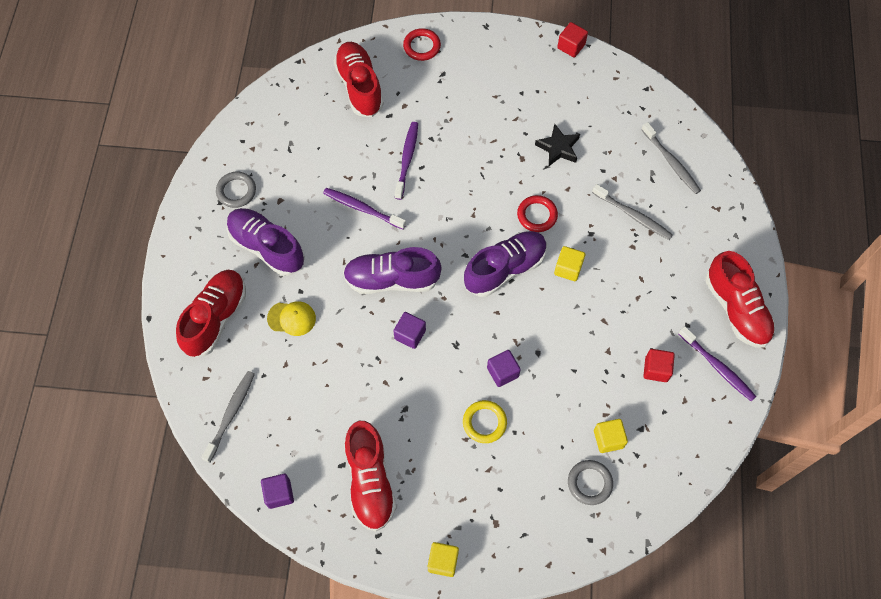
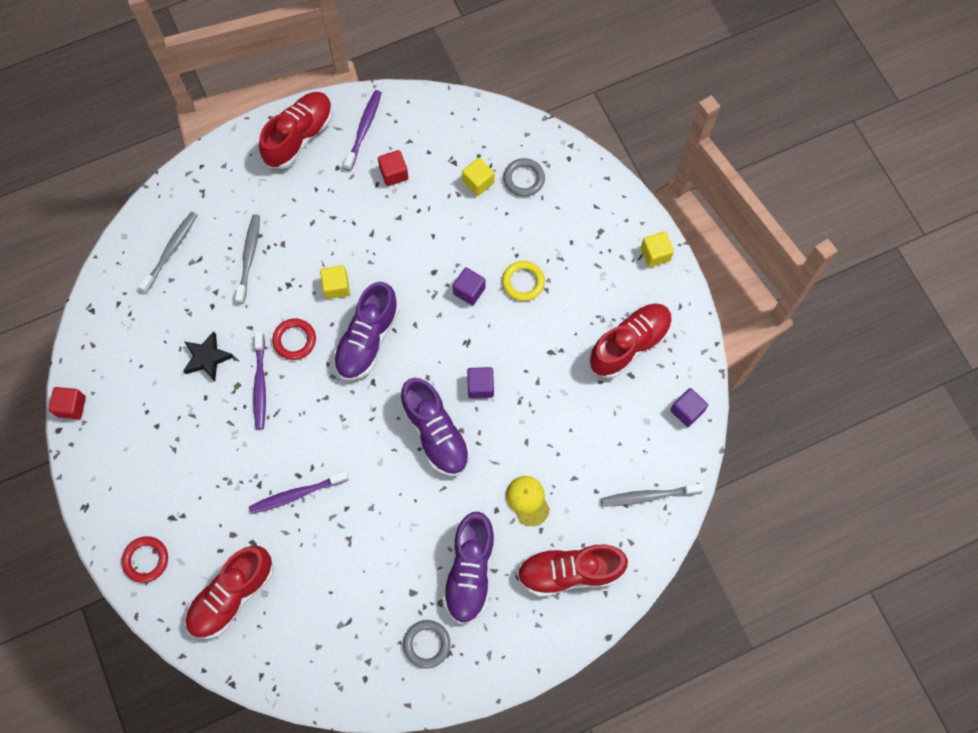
camera: 120 degrees left, 5 degrees up
(362, 208) = (376, 505): purple toothbrush -> purple toothbrush (260, 384)
(505, 269) = (367, 340): purple shoe -> purple shoe turned 90 degrees counterclockwise

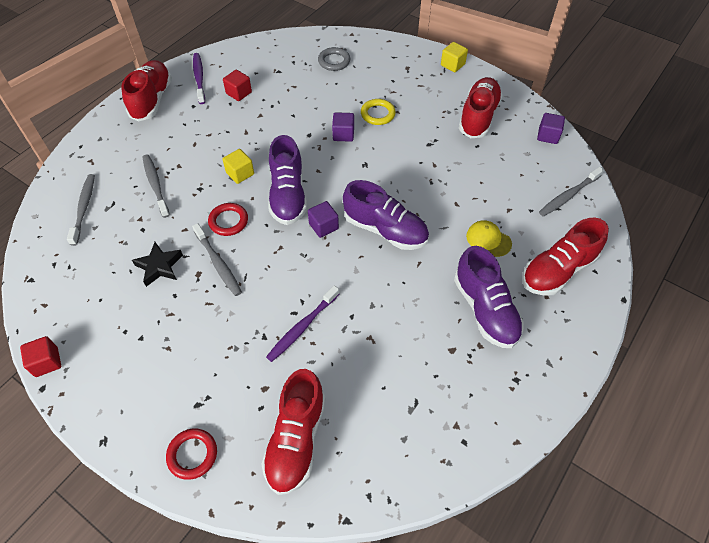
camera: 30 degrees left, 15 degrees down
(260, 384) = (218, 263): purple toothbrush -> grey toothbrush
(427, 644) = (494, 383): grey ring -> none
(478, 182) = (303, 75): yellow cube -> none
(480, 386) = (396, 185): purple cube -> purple cube (323, 226)

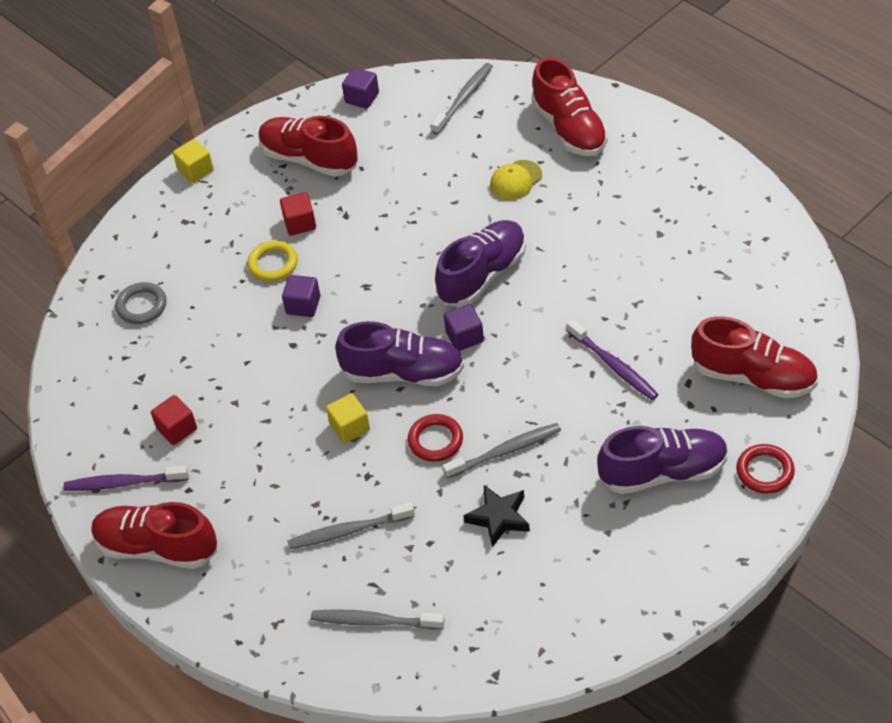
camera: 75 degrees left, 5 degrees down
(47, 362) = (631, 634): red cube -> red cube (300, 223)
(485, 309) = (612, 198): purple shoe -> purple shoe (663, 472)
(568, 195) = (464, 98): grey toothbrush -> grey toothbrush turned 120 degrees counterclockwise

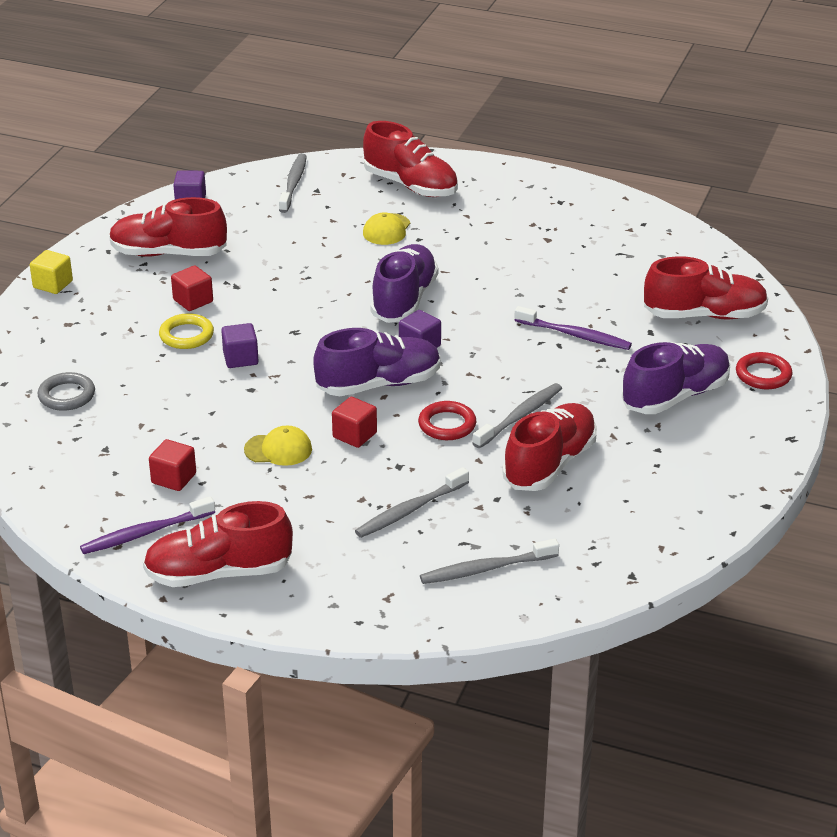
camera: 30 degrees left, 15 degrees down
(277, 423) = (278, 449): none -> yellow cap
(350, 427) = (354, 435): yellow cube -> red cube
(499, 518) = (549, 464): black star -> red shoe

